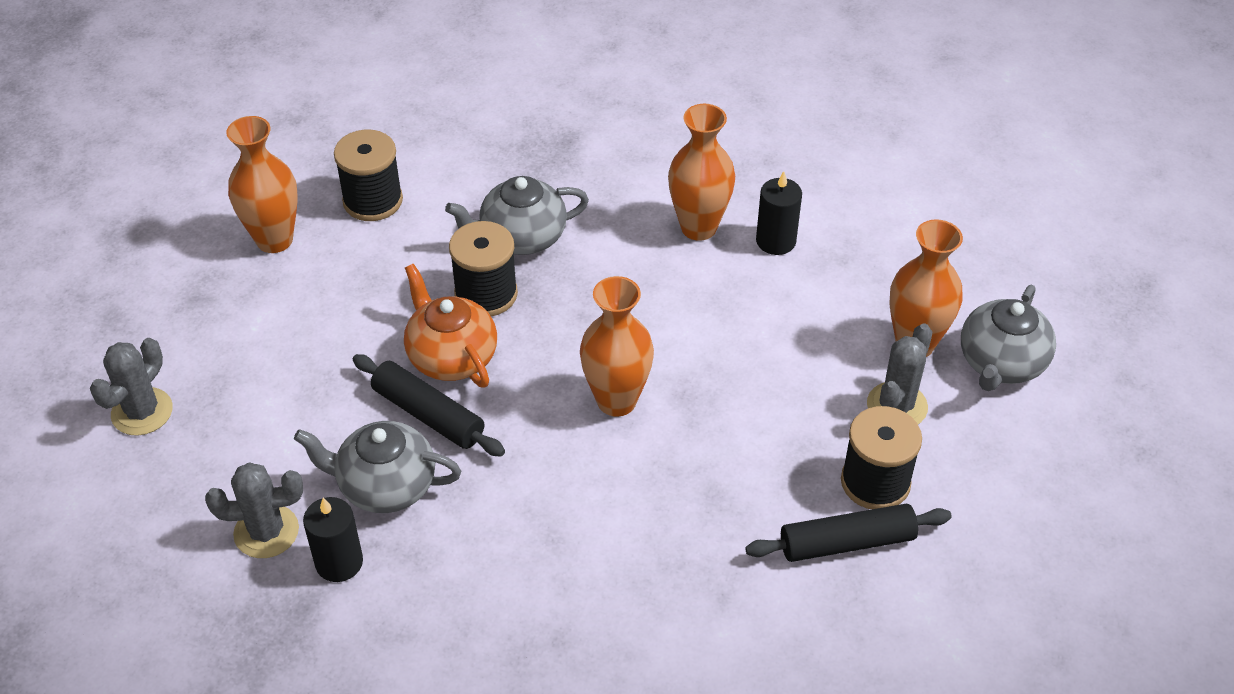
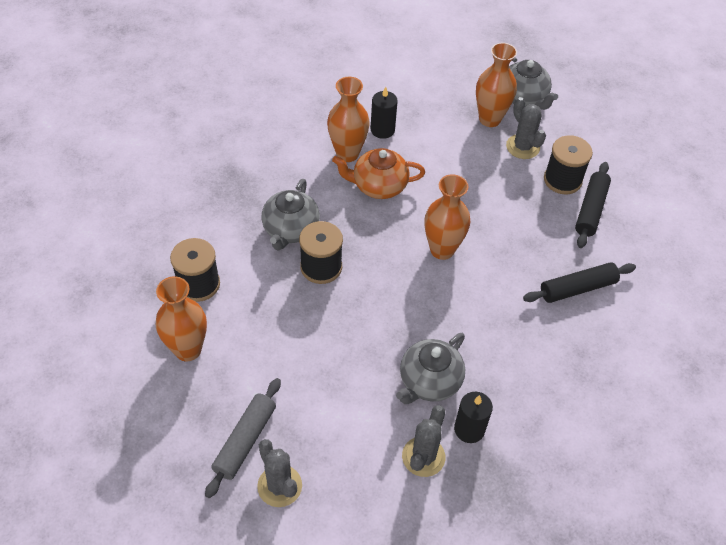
camera: 60 degrees left, 5 degrees up
(184, 351) = (245, 441): none -> grey rolling pin
(428, 415) = (391, 337): black rolling pin -> black rolling pin (577, 288)
(451, 356) = (356, 306): orange teapot -> orange teapot (378, 186)

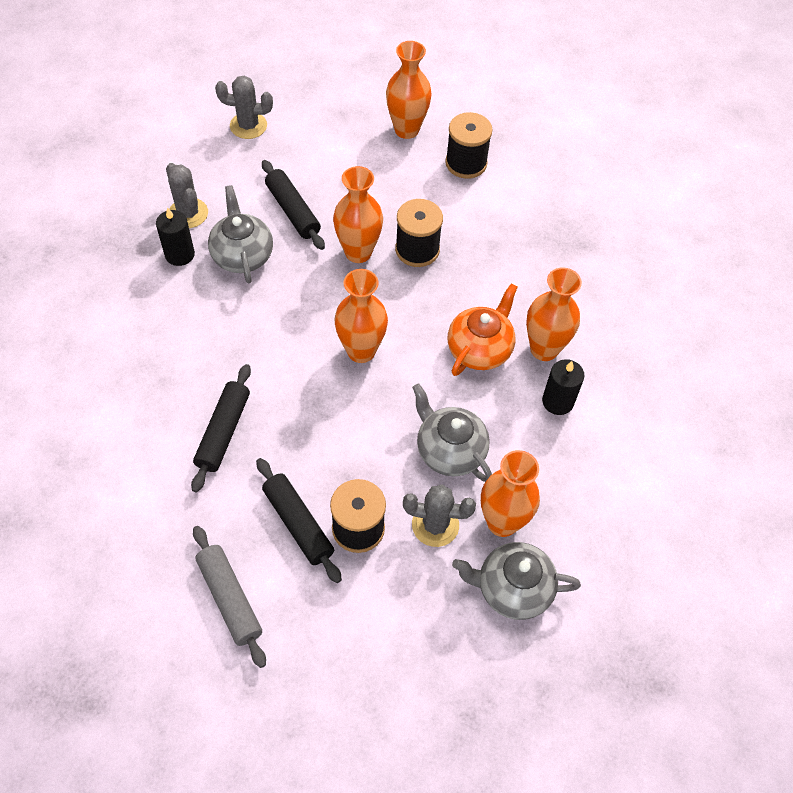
camera: 125 degrees right, 5 degrees up
(245, 441) = (300, 125): grey rolling pin -> grey rolling pin (229, 599)
(290, 230) = (477, 251): grey teapot -> grey teapot (449, 450)
(352, 376) = (293, 211): none -> black rolling pin
(356, 303) = (358, 252): none -> orange vase

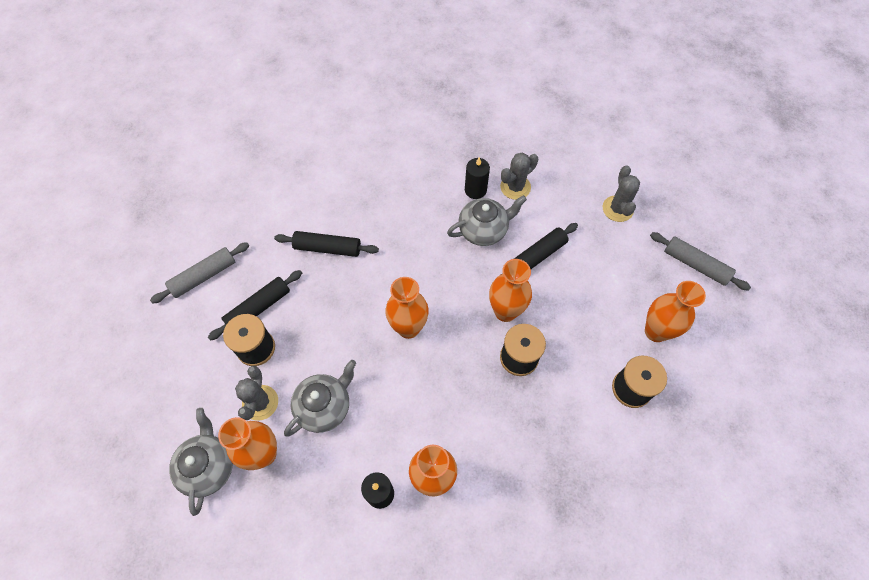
camera: 85 degrees right, 5 degrees up
(336, 80) = (695, 265): none -> grey rolling pin
(480, 349) = (424, 421): orange teapot -> none

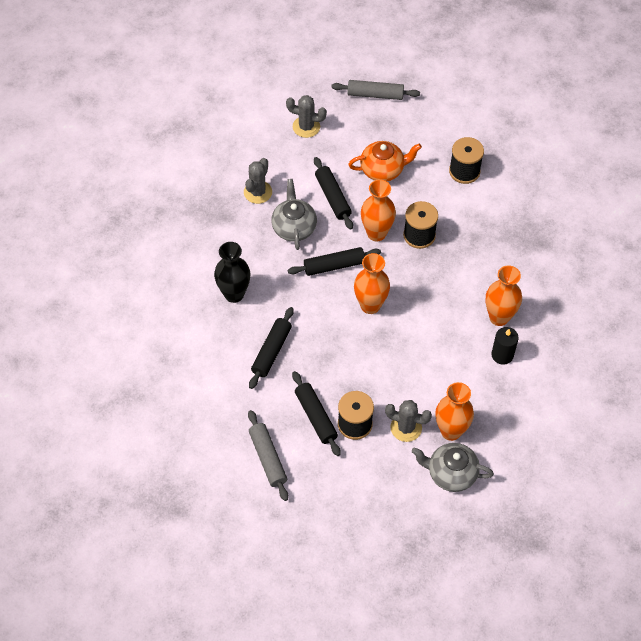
camera: 75 degrees left, 5 degrees down
(324, 406) = (422, 380): grey teapot -> none
(386, 198) = (234, 294): none -> black vase
(449, 279) = (334, 265): none -> black rolling pin
(475, 190) = (250, 223): black candle -> none
(515, 187) = (258, 192): grey cactus -> grey cactus turned 45 degrees clockwise
(594, 298) = (383, 170): none -> orange teapot
(656, 331) = (423, 140): orange vase -> none
(695, 265) = (375, 94): grey rolling pin -> grey rolling pin turned 45 degrees clockwise

